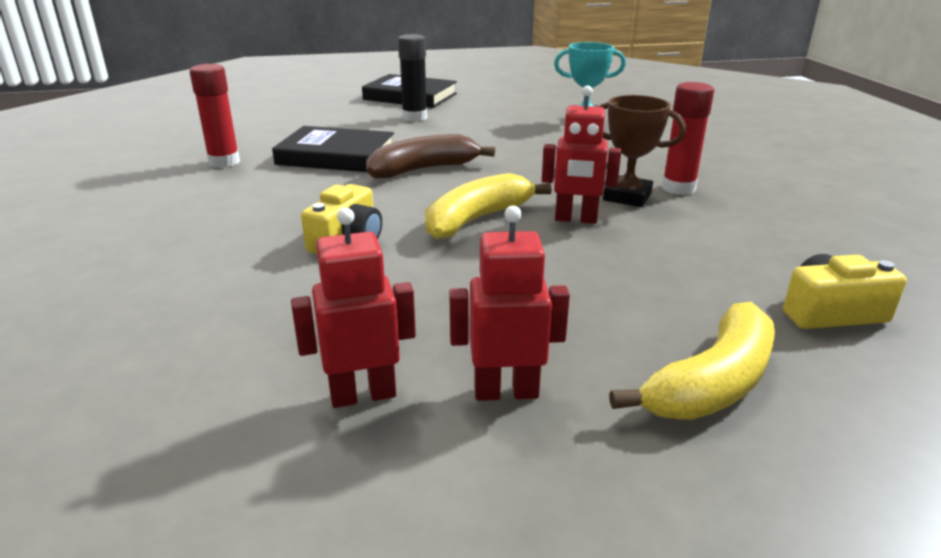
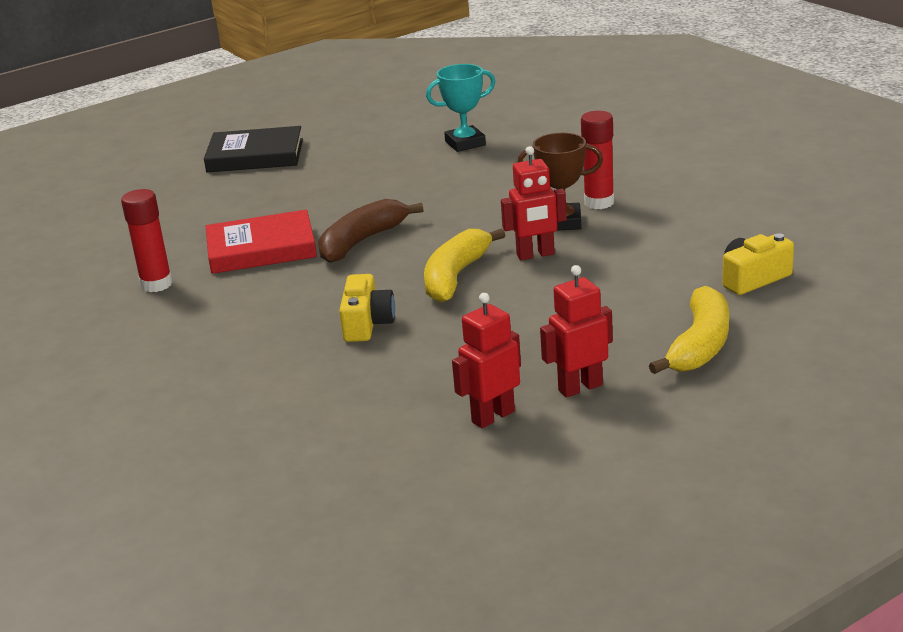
camera: 20 degrees left, 0 degrees up
(336, 156) = (261, 249): black book -> red book
(414, 117) = (290, 183): black glue stick -> none

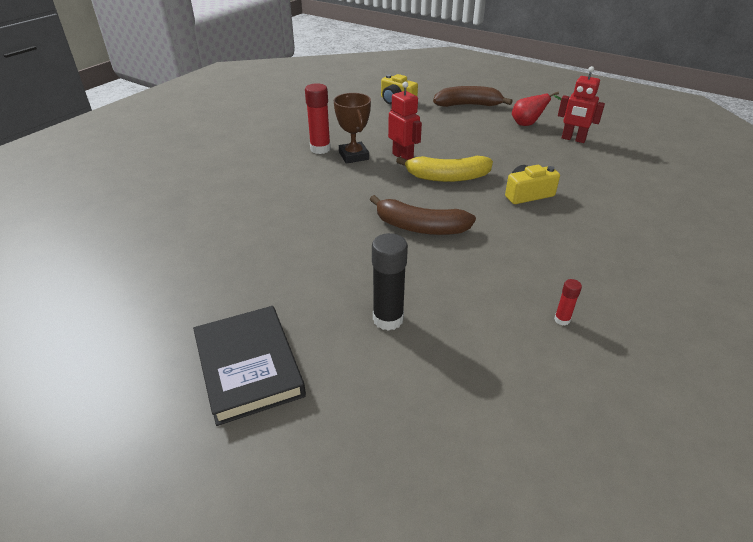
camera: 115 degrees left, 10 degrees up
(156, 284) = (562, 320): red glue stick -> red glue stick, size x0.50
(246, 208) = (388, 319): none -> black glue stick
(261, 249) = (461, 277): red book -> none
(465, 143) = (214, 223): turquoise trophy -> none
(580, 387) = (528, 124): red robot -> red pear
(700, 345) = (468, 105): yellow banana -> brown banana

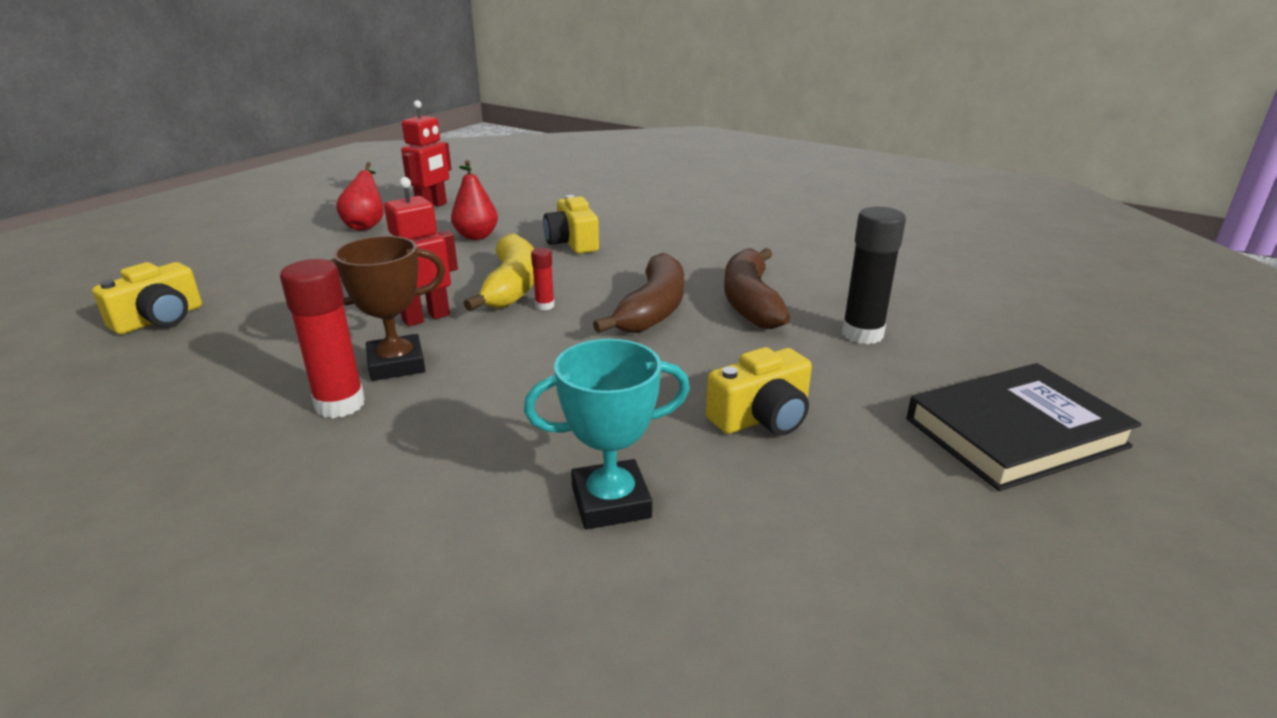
camera: 90 degrees left, 10 degrees down
(233, 215) = (611, 502): none -> turquoise trophy
(288, 261) = (762, 417): none -> yellow camera
(468, 105) = (253, 258): brown banana -> brown banana (750, 301)
(524, 159) = (476, 236): none -> red pear
(562, 320) = (817, 249): red glue stick -> red glue stick (544, 306)

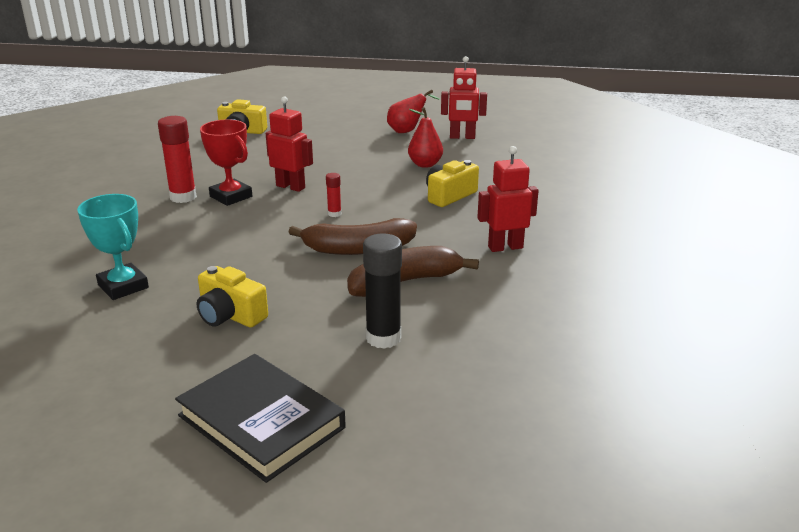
camera: 65 degrees right, 0 degrees up
(396, 364) = (231, 196): brown trophy -> red trophy
(511, 286) = (355, 197): yellow banana -> none
(713, 245) = (505, 247): none -> red robot

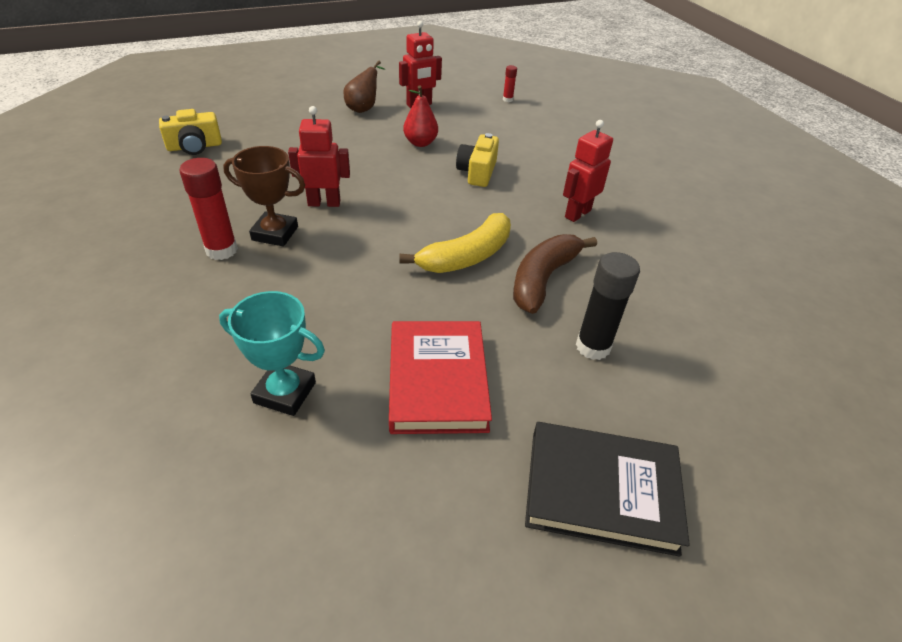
camera: 35 degrees left, 15 degrees up
(230, 315) = (437, 380): yellow camera -> red book
(231, 196) = (275, 233): red trophy -> brown trophy
(334, 214) = (401, 223): red glue stick -> red glue stick (507, 99)
(358, 249) = (466, 256): brown banana -> yellow banana
(407, 131) = (364, 108): red pear -> brown pear

